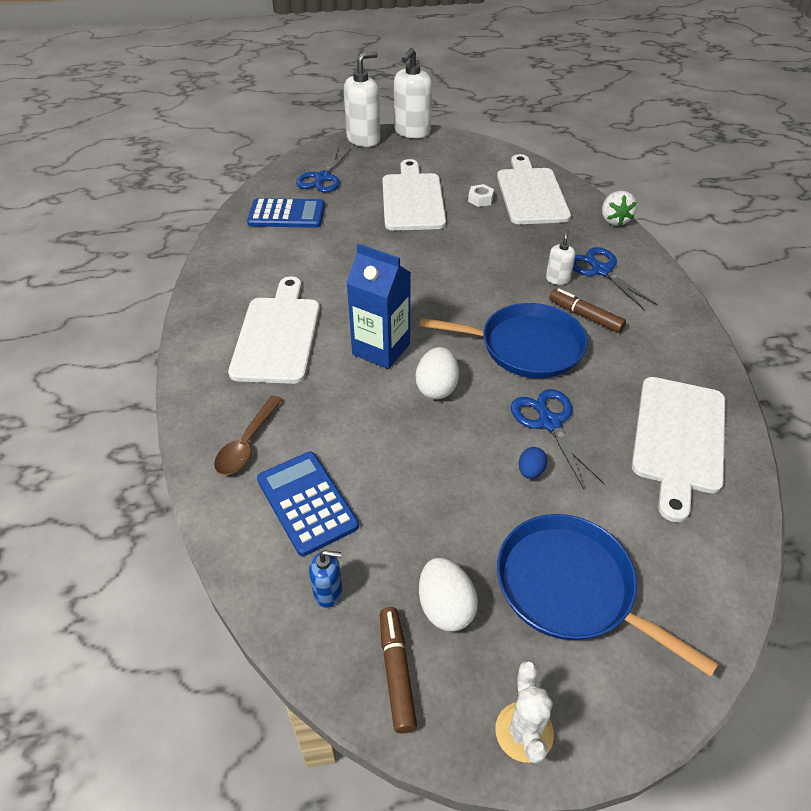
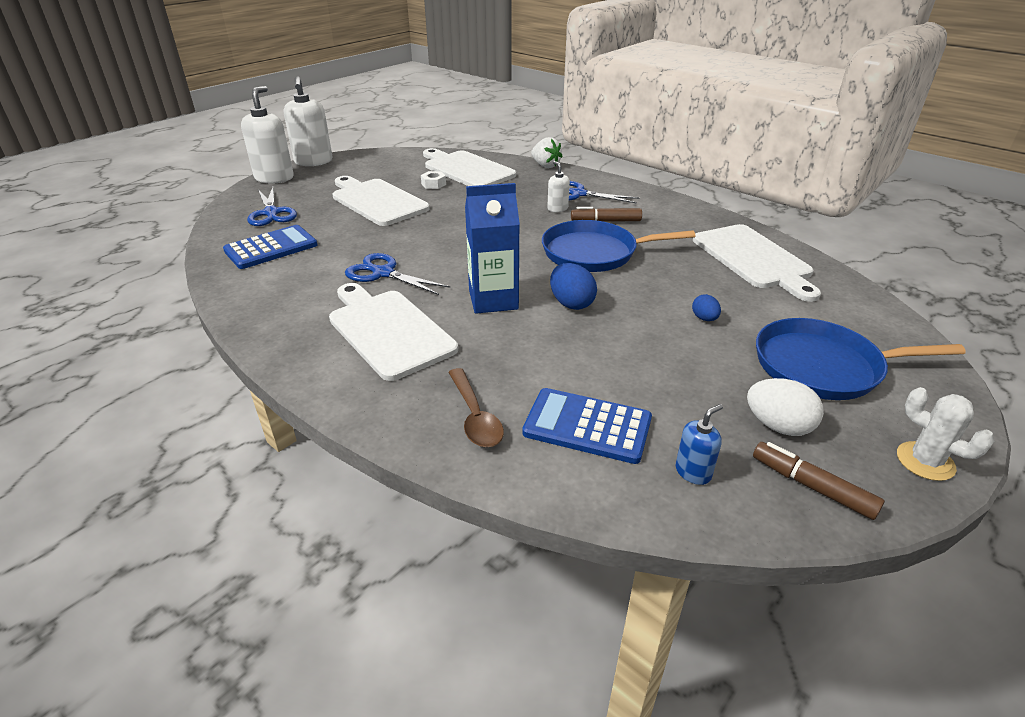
camera: 40 degrees left, 10 degrees down
(436, 388) = (571, 303): white egg -> blue egg
(525, 346) = (594, 253): blue pan -> blue pan turned 150 degrees counterclockwise
(549, 422) = (673, 286): blue scissors -> blue scissors (382, 273)

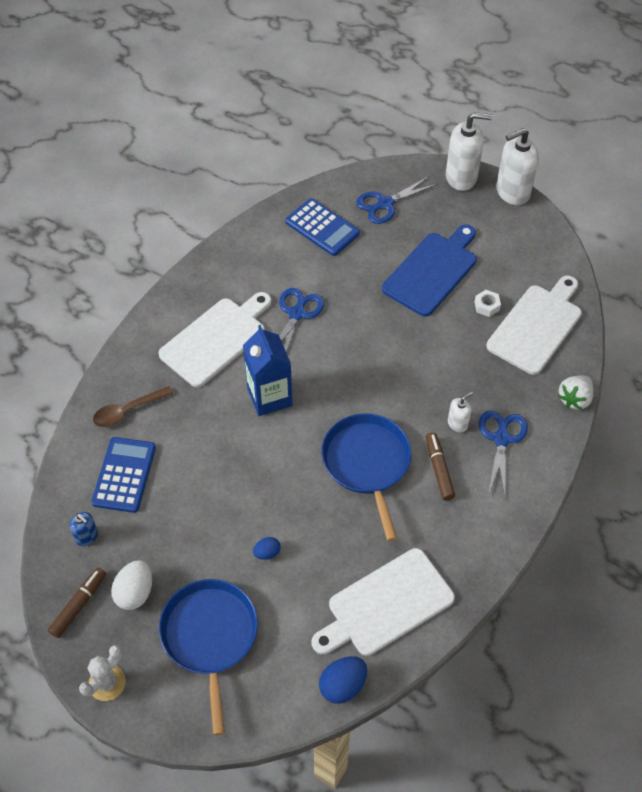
camera: 80 degrees right, 20 degrees up
(377, 201) = (432, 271): white cutting board -> blue cutting board
(571, 303) = (274, 452): blue egg -> blue egg (342, 685)

